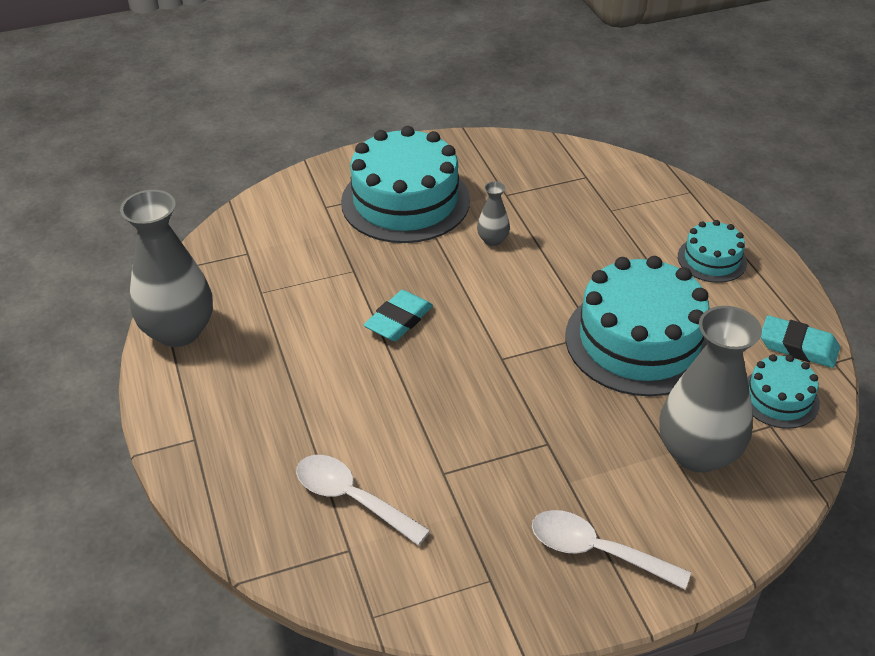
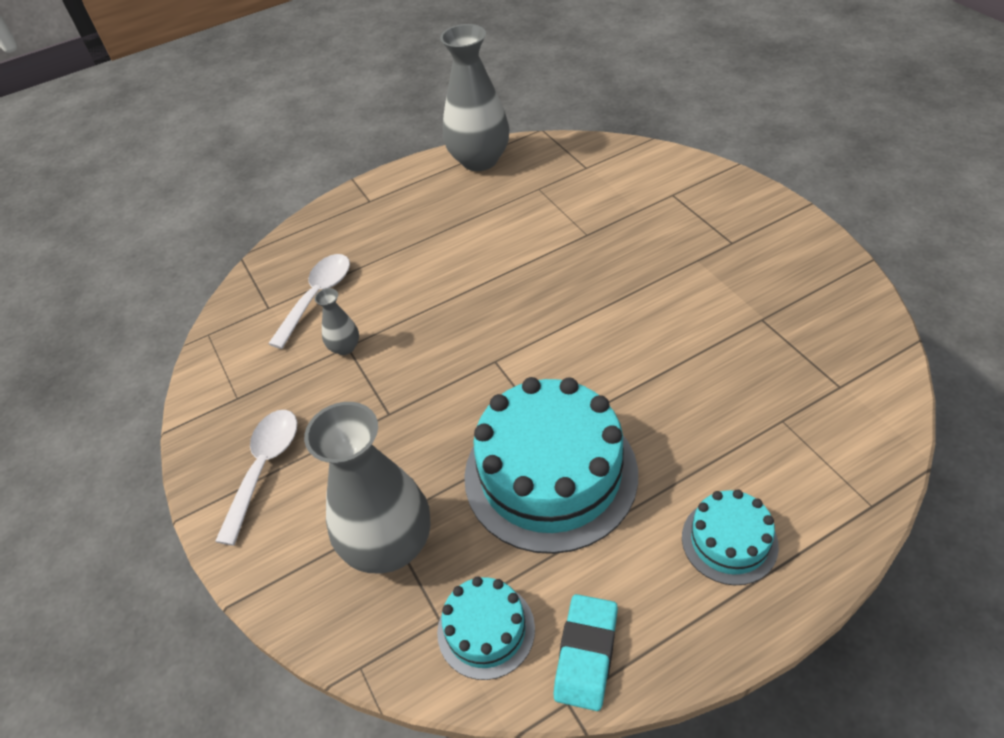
camera: 85 degrees right, 5 degrees up
(399, 320) = (528, 278): turquoise eraser -> none
(405, 201) = (708, 244): turquoise cake -> none
(493, 240) = (674, 322): grey vase -> grey vase (345, 347)

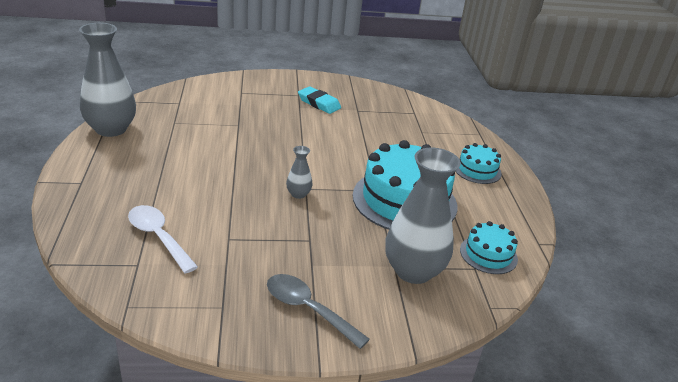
camera: 75 degrees left, 15 degrees down
(264, 468) = (308, 309): white spoon -> grey spoon
(345, 347) = (228, 240): grey vase -> grey vase (298, 194)
(586, 654) = (516, 229): turquoise eraser -> turquoise eraser (319, 103)

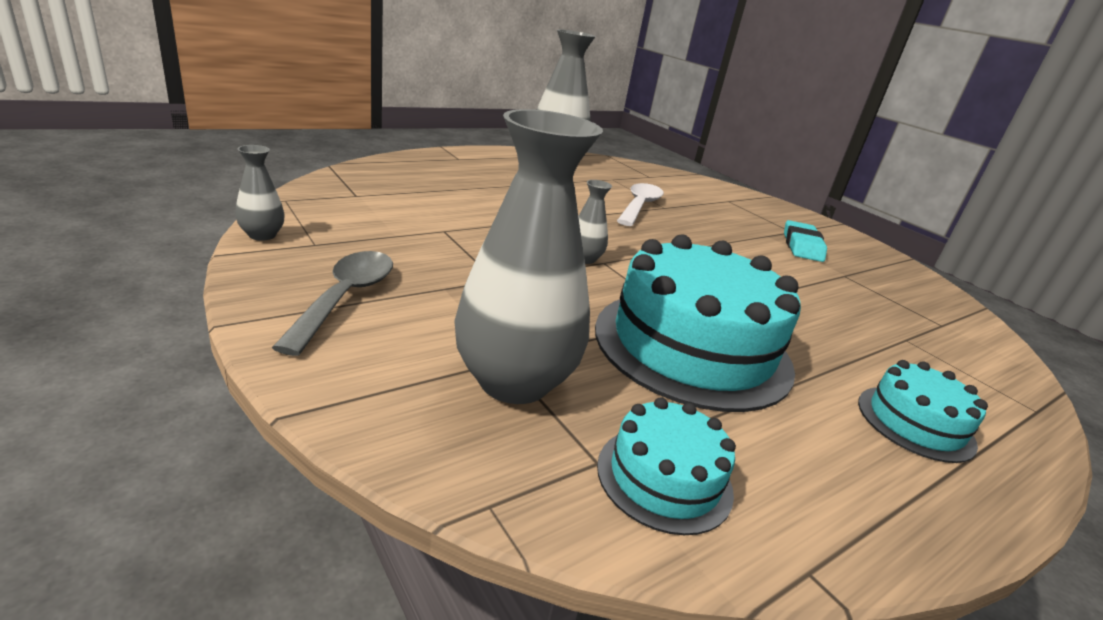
camera: 60 degrees right, 5 degrees down
(158, 237) = (410, 197): white spoon -> white spoon (639, 206)
(195, 331) = (262, 235): none -> grey vase

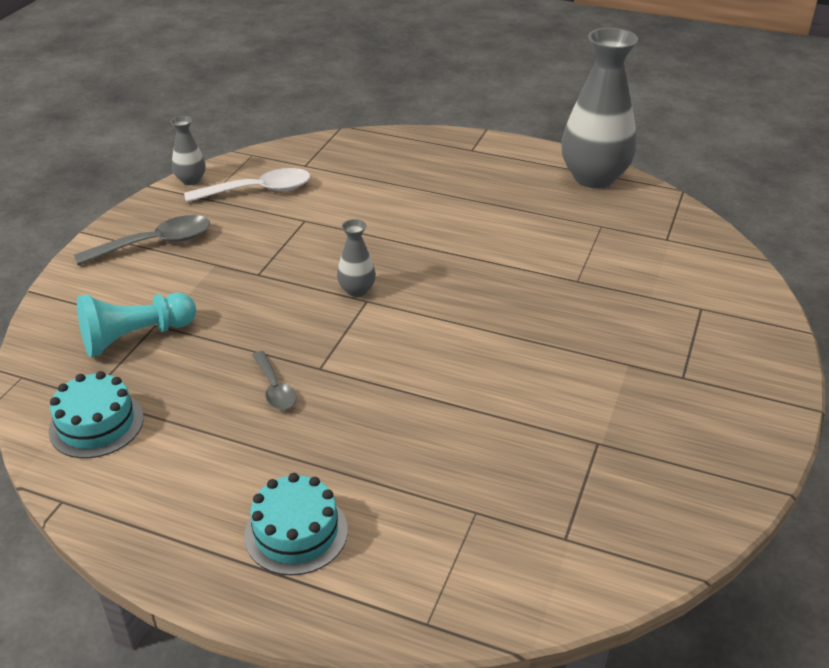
camera: 60 degrees right, 10 degrees up
(514, 381) = (135, 337): grey vase -> turquoise pawn
(639, 206) = (547, 267): white spoon -> white spoon (258, 191)
(692, 346) = (275, 388): turquoise cake -> grey spoon
(802, 246) = (639, 394): turquoise eraser -> none

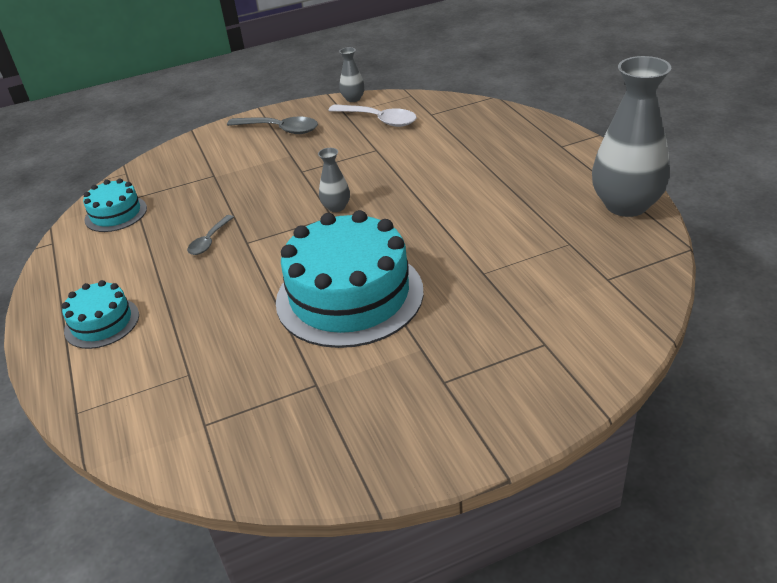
camera: 50 degrees right, 0 degrees up
(135, 337) = (195, 177): turquoise pawn -> none
(503, 358) = (349, 296): none -> turquoise cake

